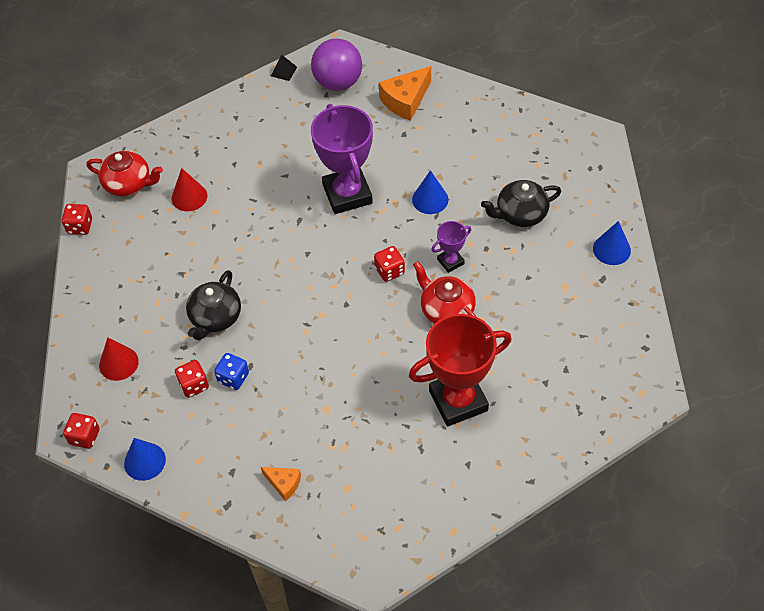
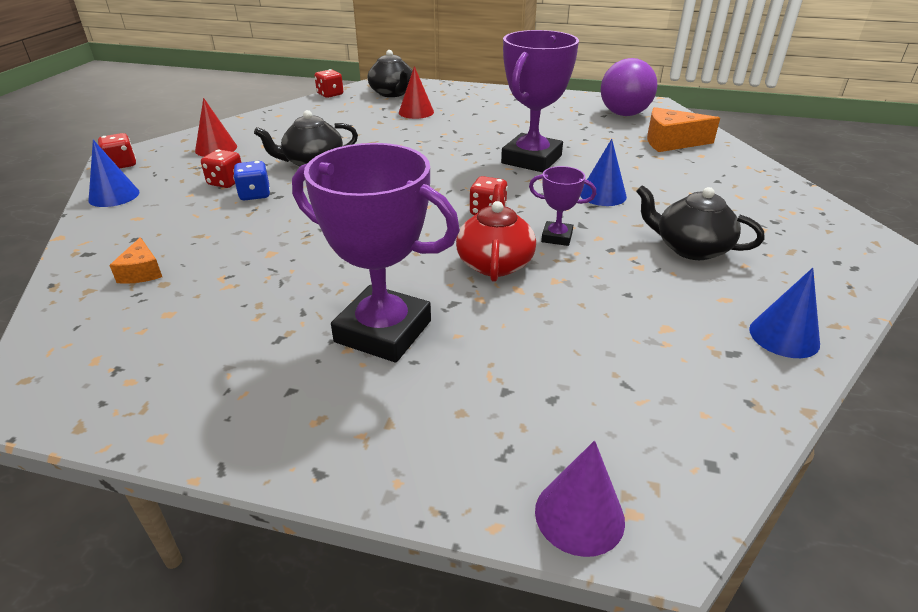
camera: 45 degrees right, 20 degrees down
(128, 184) = (392, 93): red teapot -> black teapot
(283, 71) = (588, 96): black pyramid -> none
(458, 400) = (383, 331): red trophy -> purple trophy
(627, 409) = (579, 515): none -> purple cone

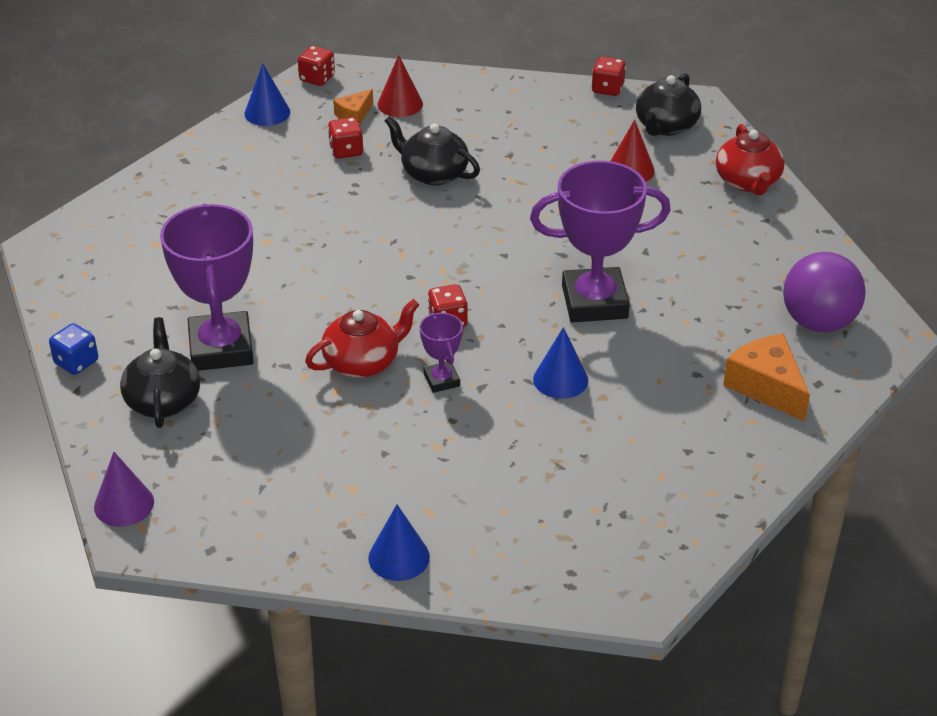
camera: 55 degrees right, 5 degrees up
(142, 272) = (187, 200): orange cheese -> orange cheese (354, 115)
(255, 194) = (342, 179): blue dice -> blue dice (76, 362)
(476, 92) = (748, 182): none -> red teapot
(690, 248) = (502, 469): black teapot -> black teapot (163, 400)

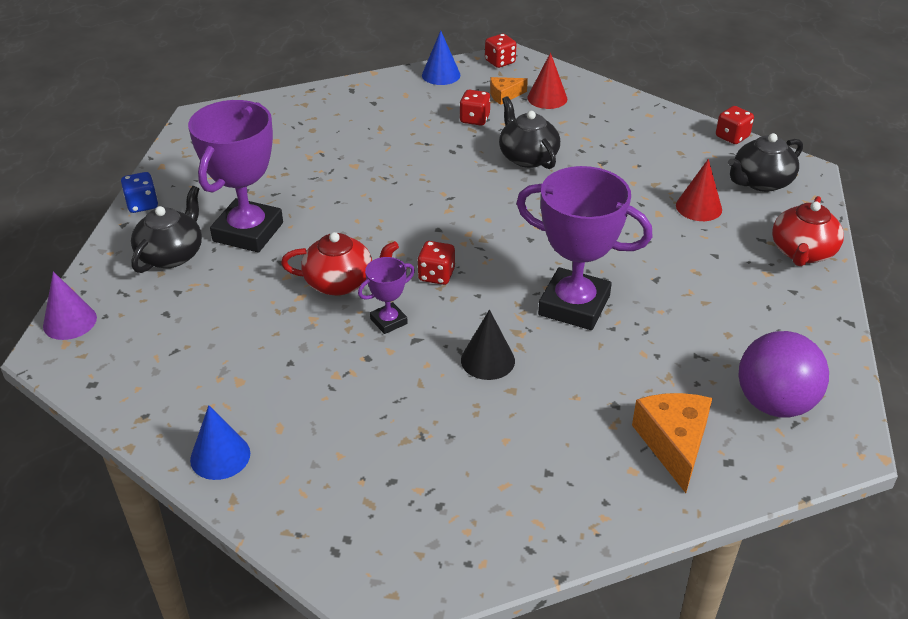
camera: 30 degrees right, 0 degrees up
(441, 380) = (388, 321): purple trophy -> purple trophy turned 45 degrees clockwise
(560, 379) = (487, 360): blue cone -> black cone

